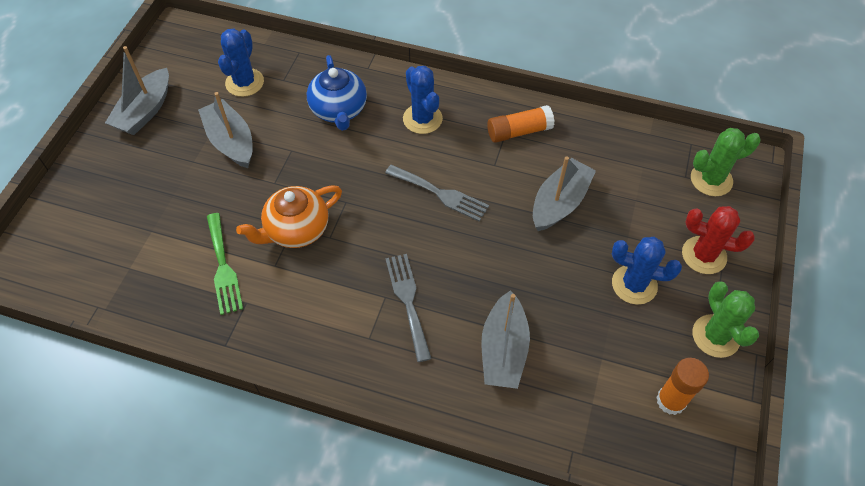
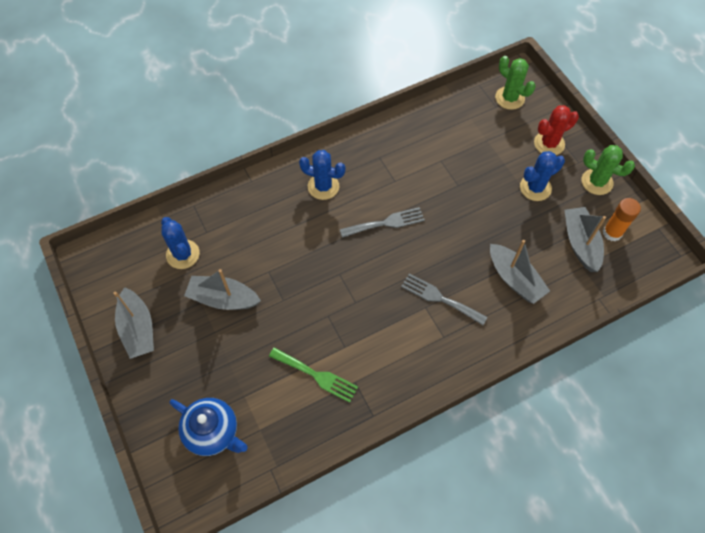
camera: 45 degrees left, 5 degrees up
(296, 230) = (331, 315): orange teapot -> none
(339, 110) = (266, 222): blue teapot -> blue teapot (212, 432)
(519, 131) = (385, 150): orange glue stick -> none
(559, 203) = (452, 174): grey boat -> grey boat (580, 243)
(711, 179) = (509, 98): green cactus -> green cactus turned 75 degrees counterclockwise

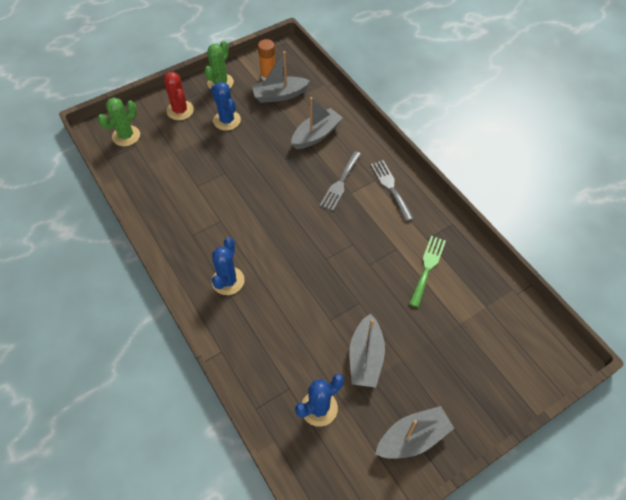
camera: 95 degrees left, 5 degrees down
(212, 432) = (498, 345): blue teapot -> none
(386, 223) = (268, 225): grey fork -> grey fork (390, 187)

